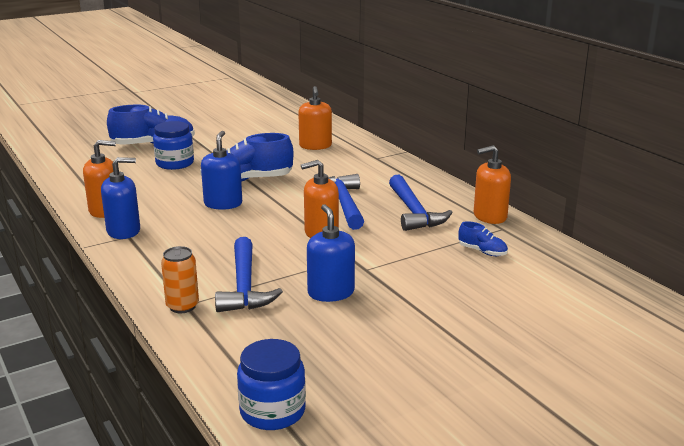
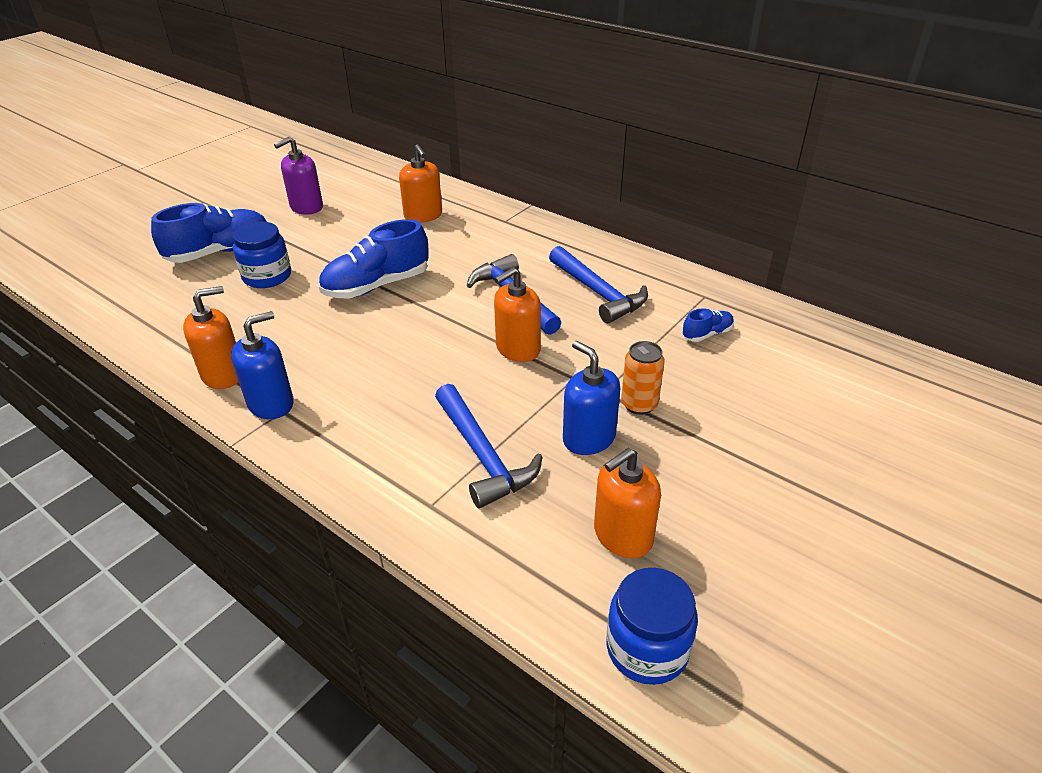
camera: 20 degrees left, 15 degrees up
(182, 306) = (428, 510): orange can -> orange can (639, 404)
(223, 204) = (371, 329): blue soap dispenser -> none
(233, 129) = (306, 207): none -> purple soap dispenser
(482, 251) = (707, 334): blue shoe -> blue shoe turned 45 degrees counterclockwise
(489, 216) = (680, 282): orange soap dispenser -> orange soap dispenser (622, 535)

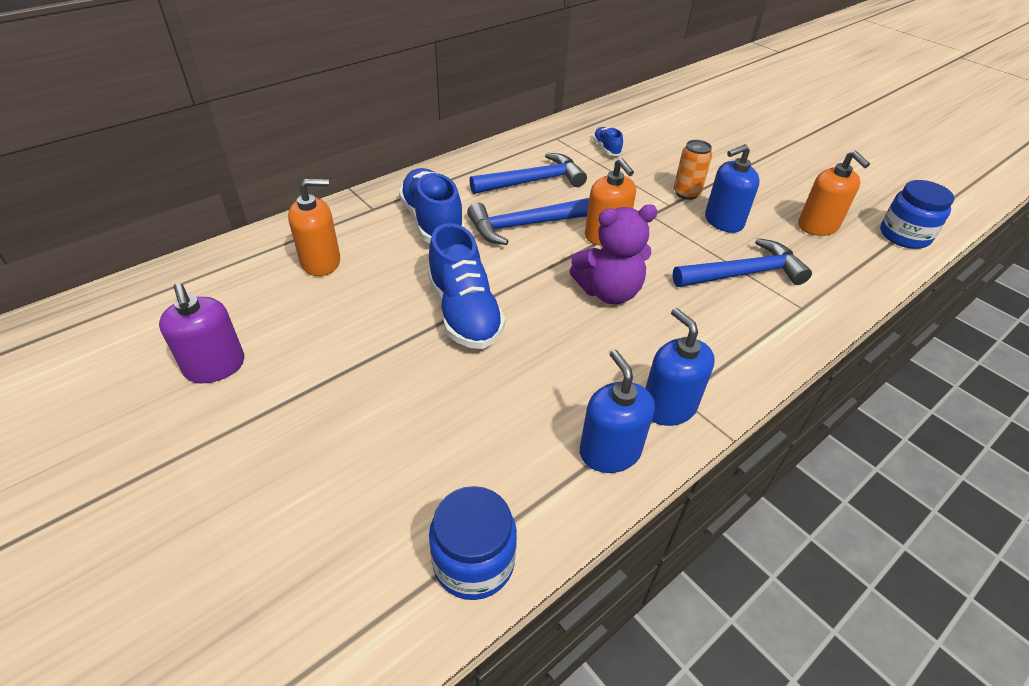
camera: 80 degrees left, 5 degrees up
(220, 252) = (294, 469): blue shoe -> blue shoe (432, 222)
(223, 374) = (609, 452): orange soap dispenser -> blue soap dispenser
(267, 276) = (396, 411): blue jar -> blue jar (473, 562)
(423, 358) = (609, 292): none -> purple teddy bear

